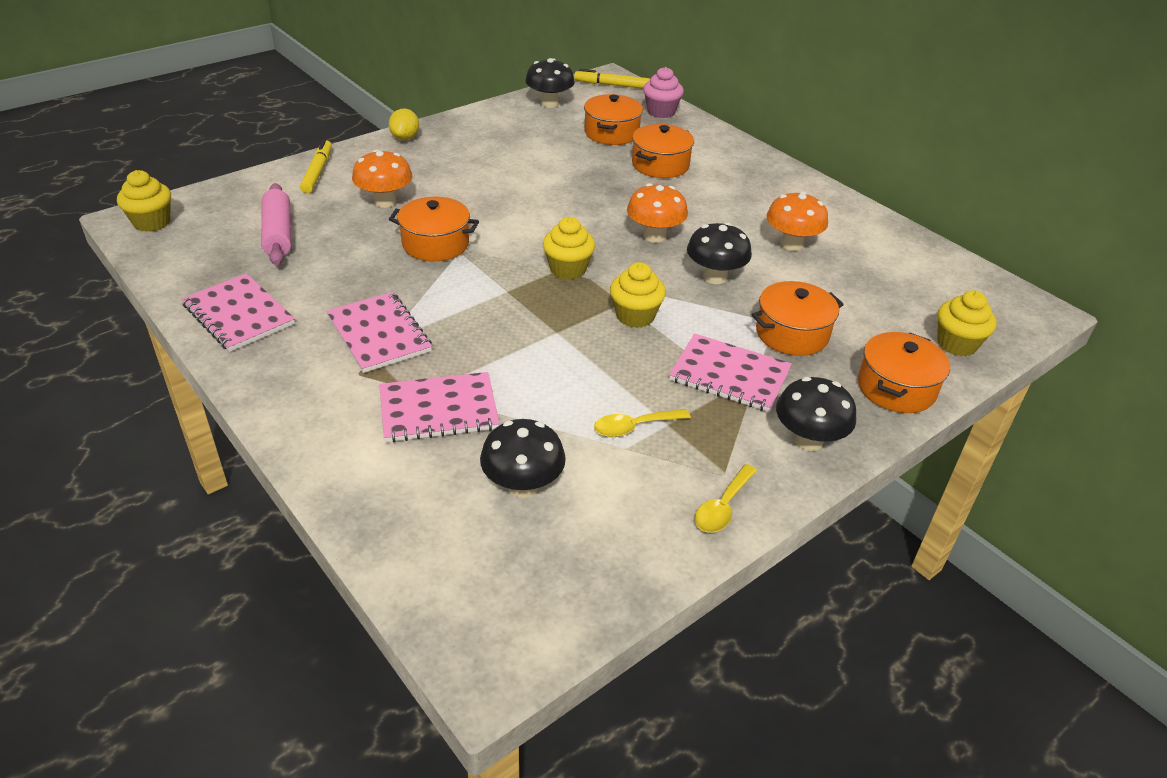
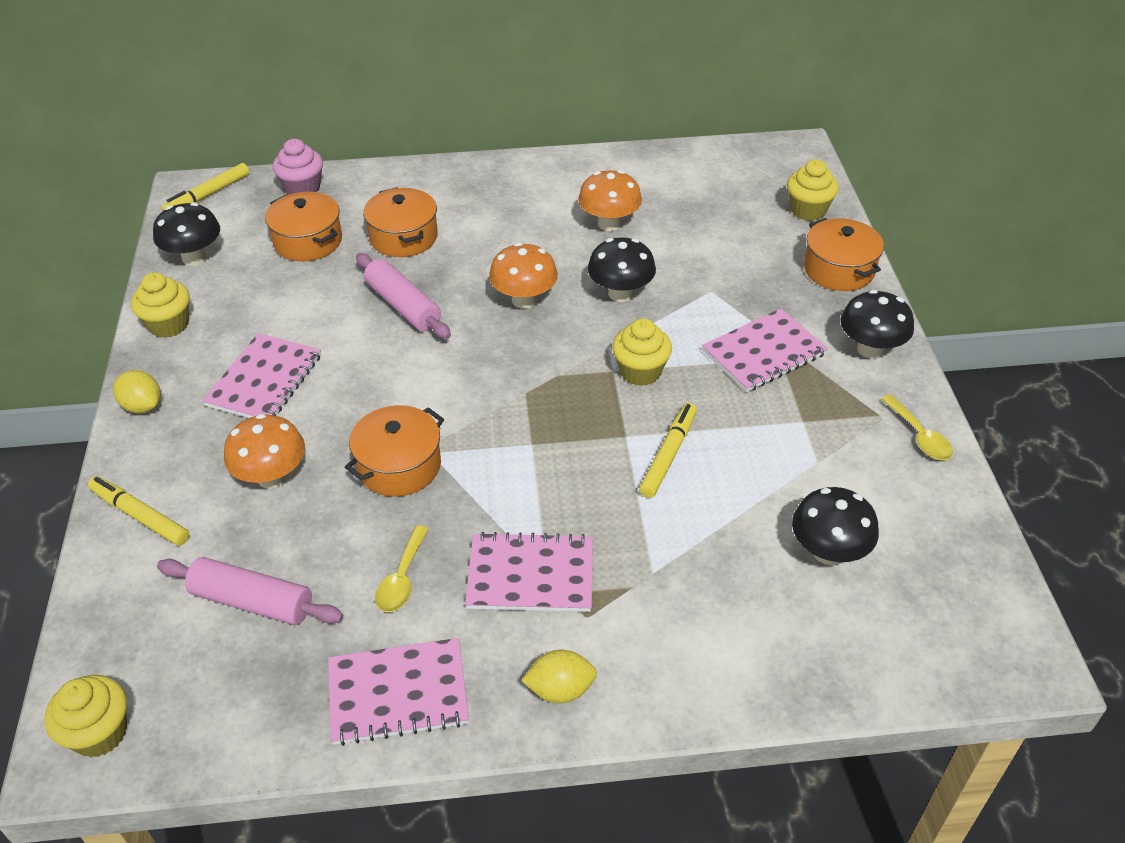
camera: 55 degrees left, 5 degrees up
(283, 383) = (560, 689): none -> yellow lemon
(438, 410) = (686, 572): pink notebook -> pink notebook (264, 380)
(556, 360) = (668, 455): none -> yellow marker
(568, 269) = (530, 384): yellow cupcake -> yellow cupcake (169, 325)
(590, 190) = (403, 306): none -> pink rolling pin
(634, 427) = (794, 443): yellow spoon -> yellow spoon (402, 578)
(792, 334) = (734, 289): orange pot -> none

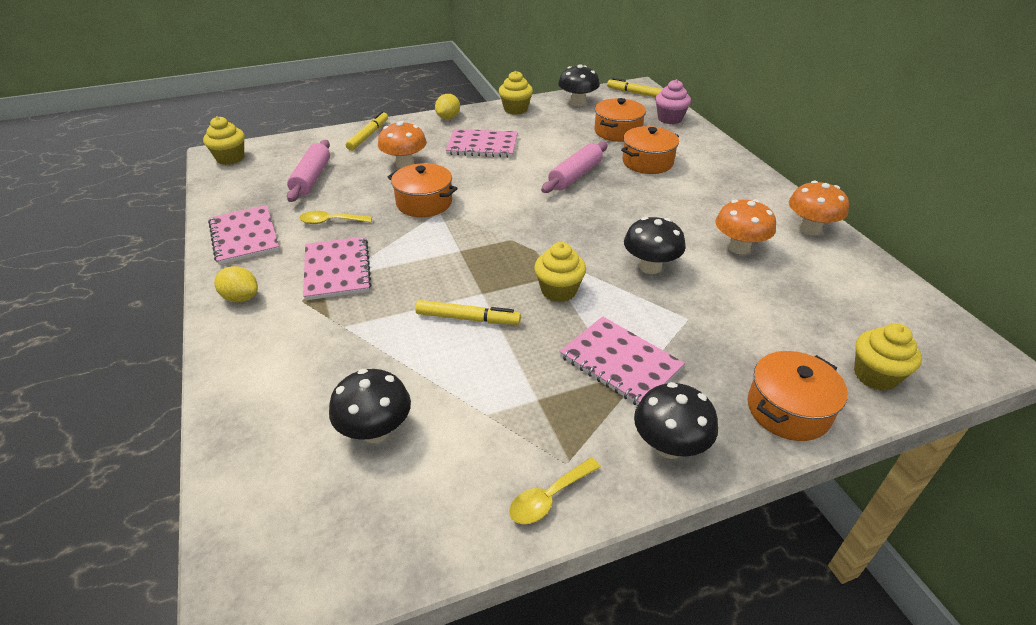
camera: 75 degrees right, 5 degrees down
(524, 300) = (612, 222): orange mushroom -> orange mushroom (810, 229)
(560, 689) = (241, 298): yellow lemon -> yellow lemon turned 45 degrees counterclockwise

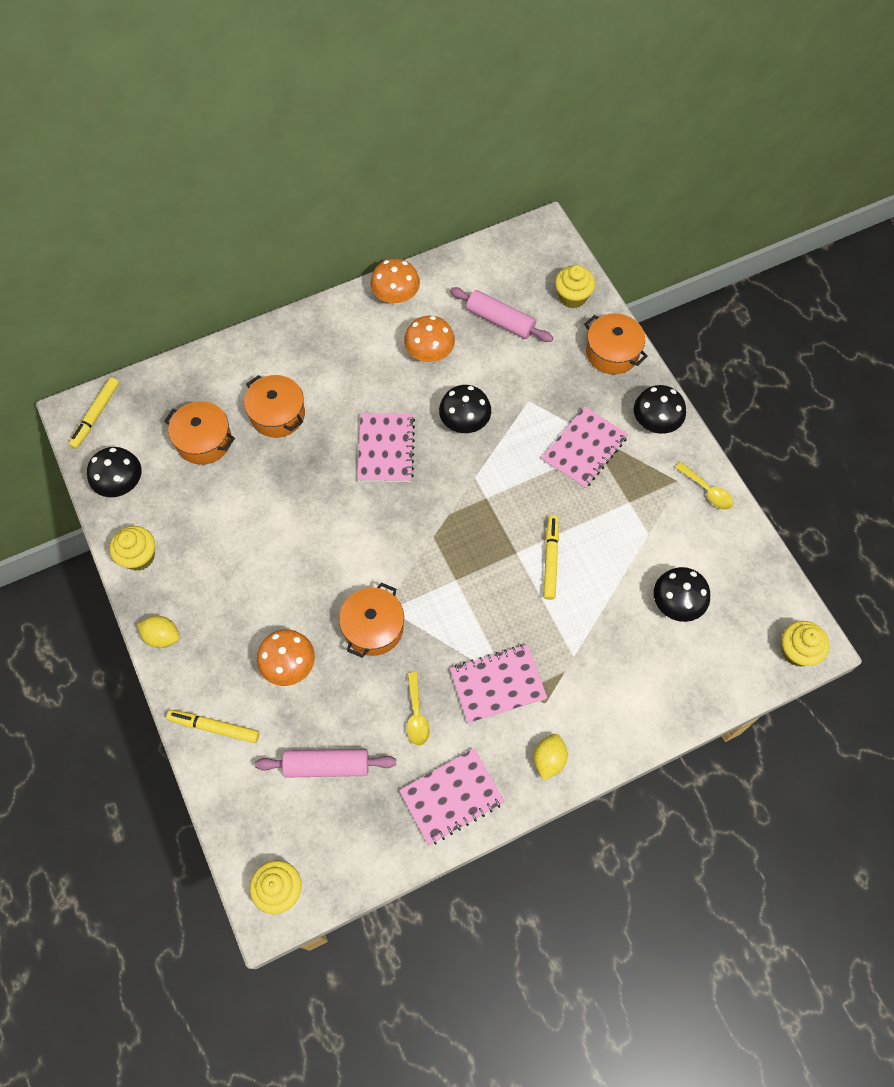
camera: 95 degrees left, 25 degrees up
(482, 145) = (240, 585): pink notebook -> pink notebook (386, 449)
(558, 291) = (505, 492): yellow cupcake -> yellow cupcake (797, 651)
(575, 176) = (309, 483): pink rolling pin -> pink rolling pin (500, 321)
(669, 119) = (171, 386): pink cupcake -> none

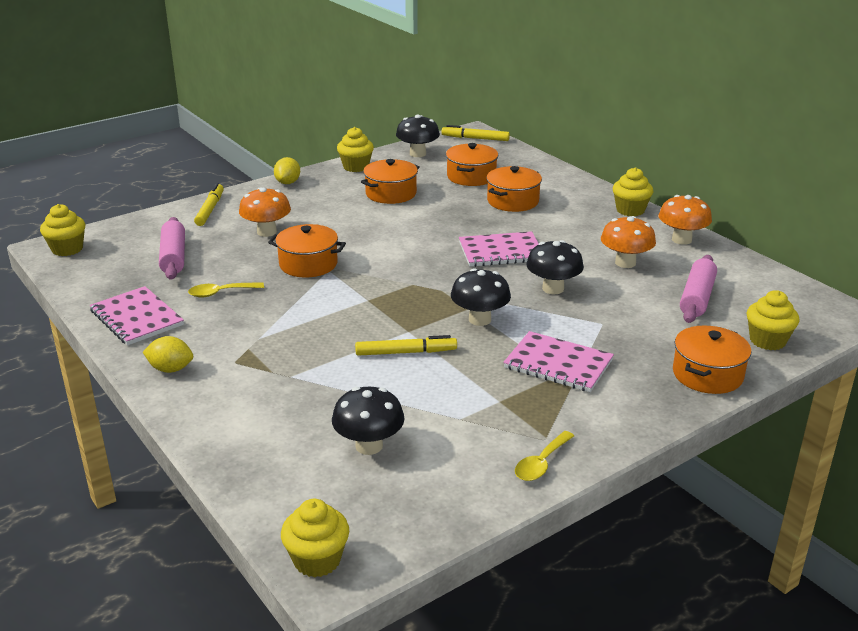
camera: 80 degrees right, 35 degrees down
(225, 528) = (391, 193): none -> orange pot
(325, 318) = (630, 210): none -> yellow cupcake
(498, 684) = (254, 332): pink notebook -> none
(655, 423) = (623, 414): black mushroom -> black mushroom (480, 319)

